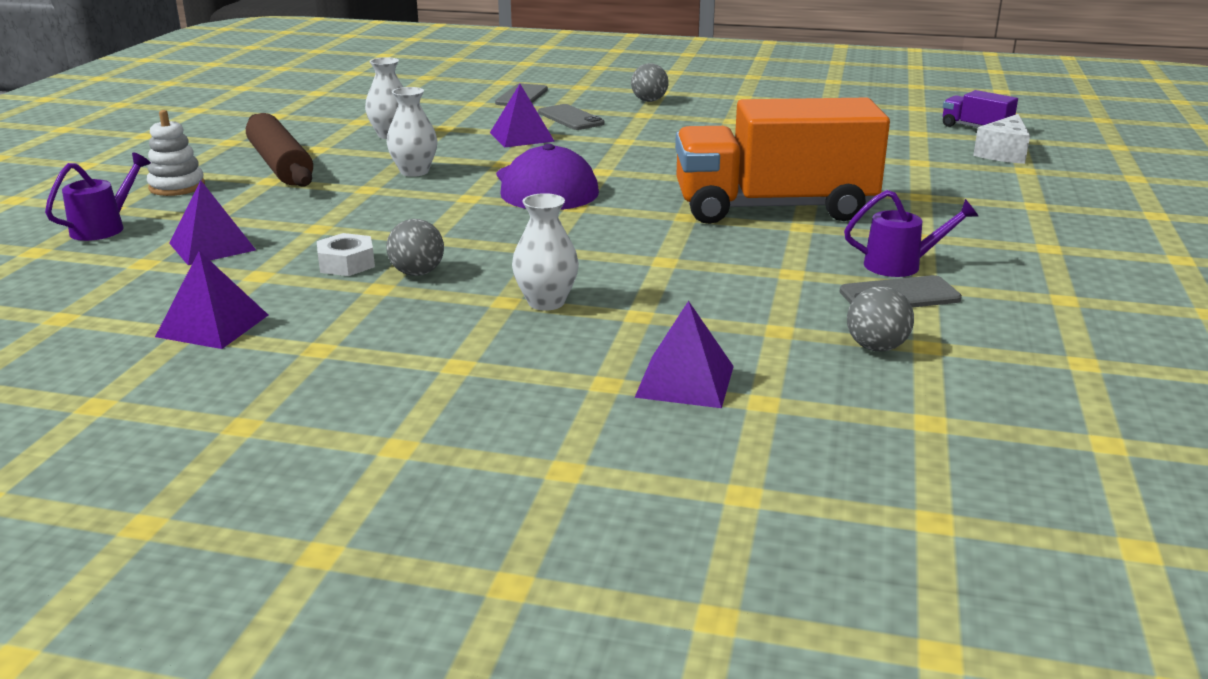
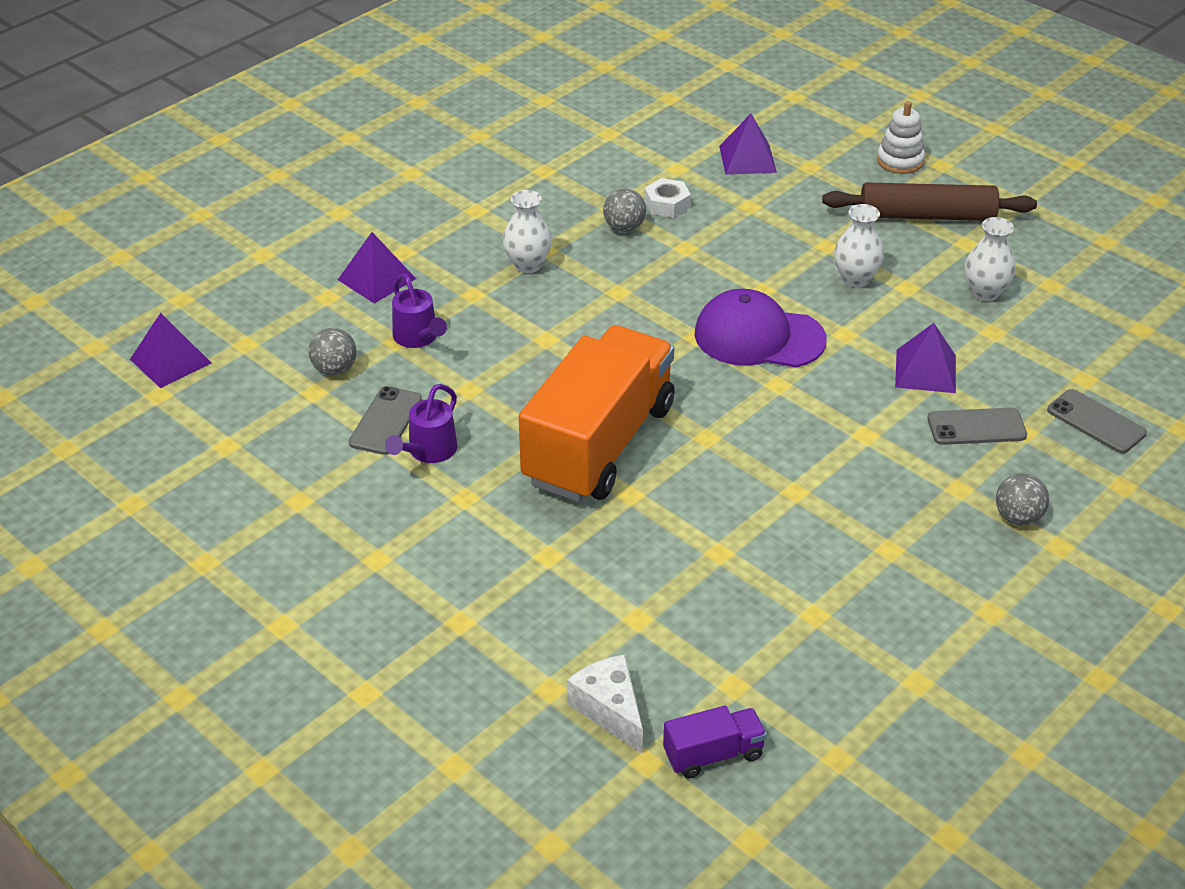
camera: 120 degrees right, 15 degrees up
(104, 228) = (823, 123): purple watering can -> purple watering can (418, 338)
(212, 325) = (610, 142): purple pyramid -> purple pyramid (170, 361)

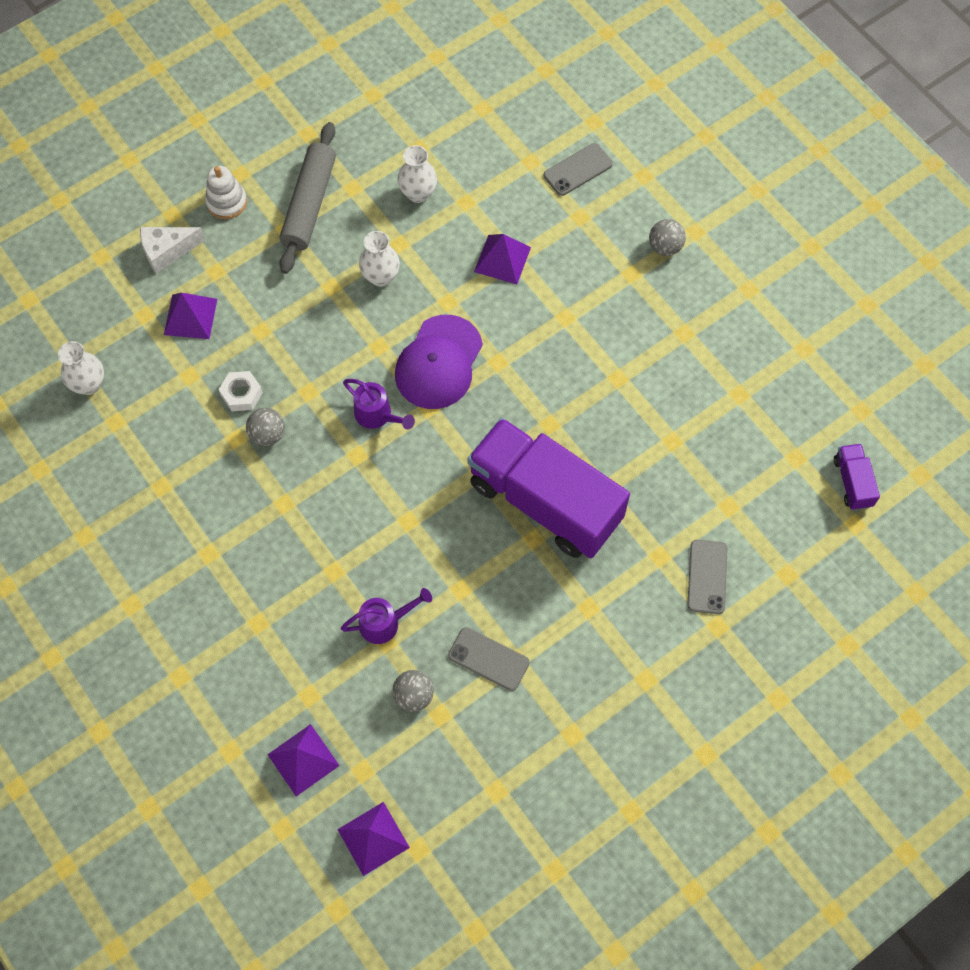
camera: 80 degrees left, 25 degrees up
(376, 279) = (293, 650): purple pyramid -> purple pyramid (303, 760)
(428, 451) = (531, 629): purple watering can -> purple watering can (377, 415)
(528, 265) = (302, 521): white vase -> white vase (89, 384)
(599, 444) = (545, 501): orange truck -> purple truck
(609, 710) = (809, 539): white cheese -> white cheese (167, 251)
(927, 216) = (309, 204): brown rolling pin -> grey rolling pin
(976, 427) = (570, 244): grey phone -> grey phone (707, 577)

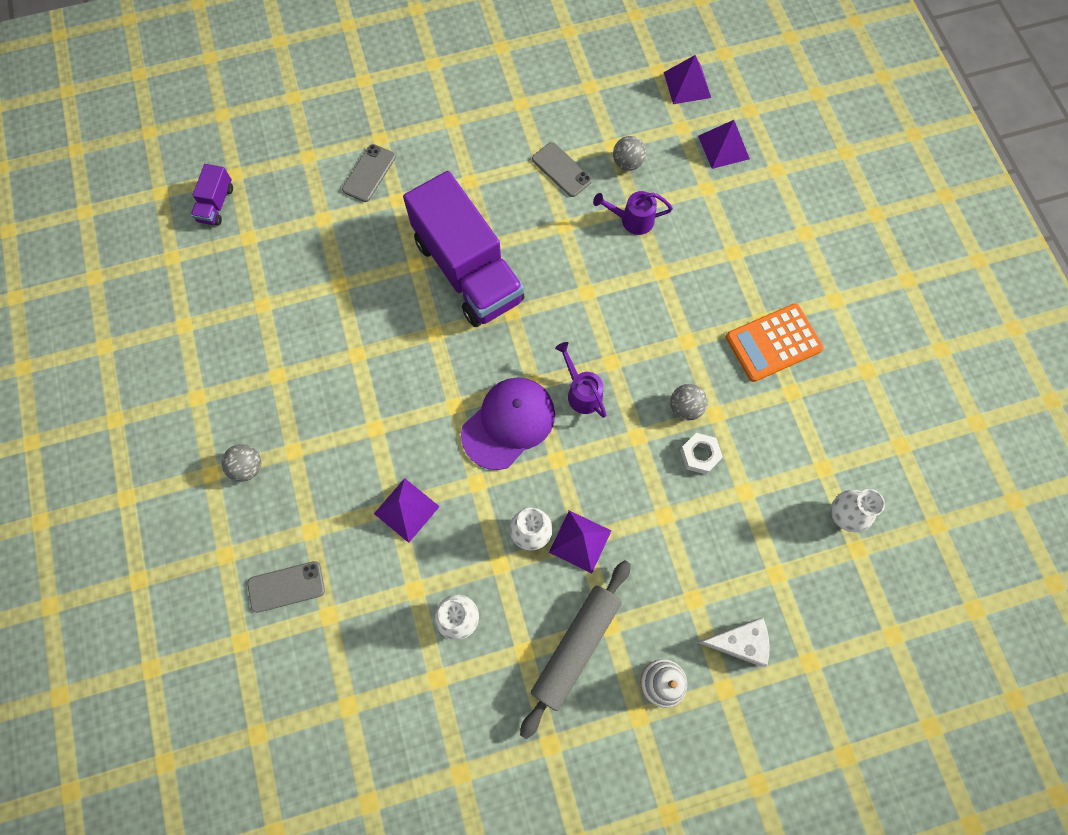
camera: 160 degrees left, 5 degrees up
(190, 316) = (730, 555): purple pyramid -> purple pyramid (580, 541)
(191, 532) = (773, 343): none -> orange calculator

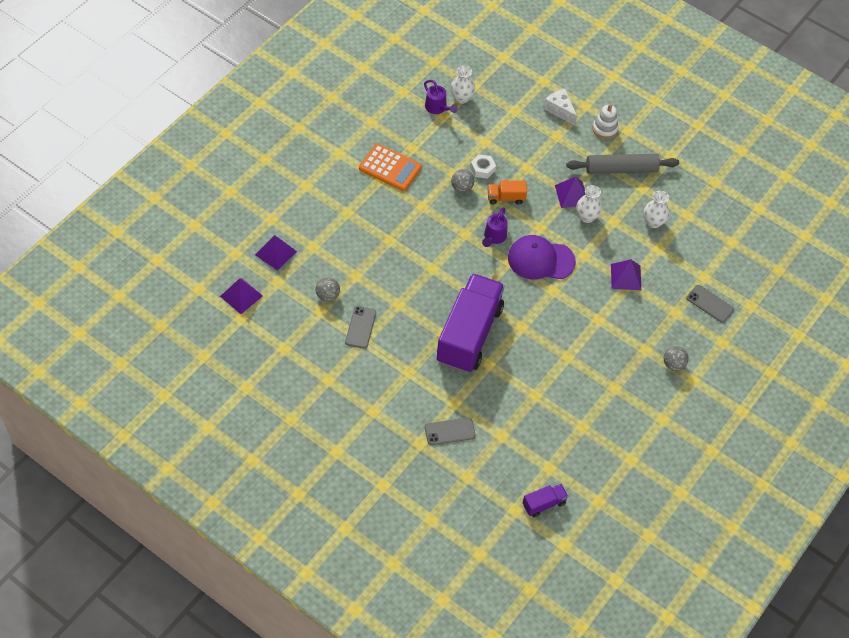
camera: 130 degrees left, 15 degrees down
(632, 220) = (366, 272): purple watering can -> purple watering can (437, 108)
(632, 451) = (506, 198): none -> orange truck

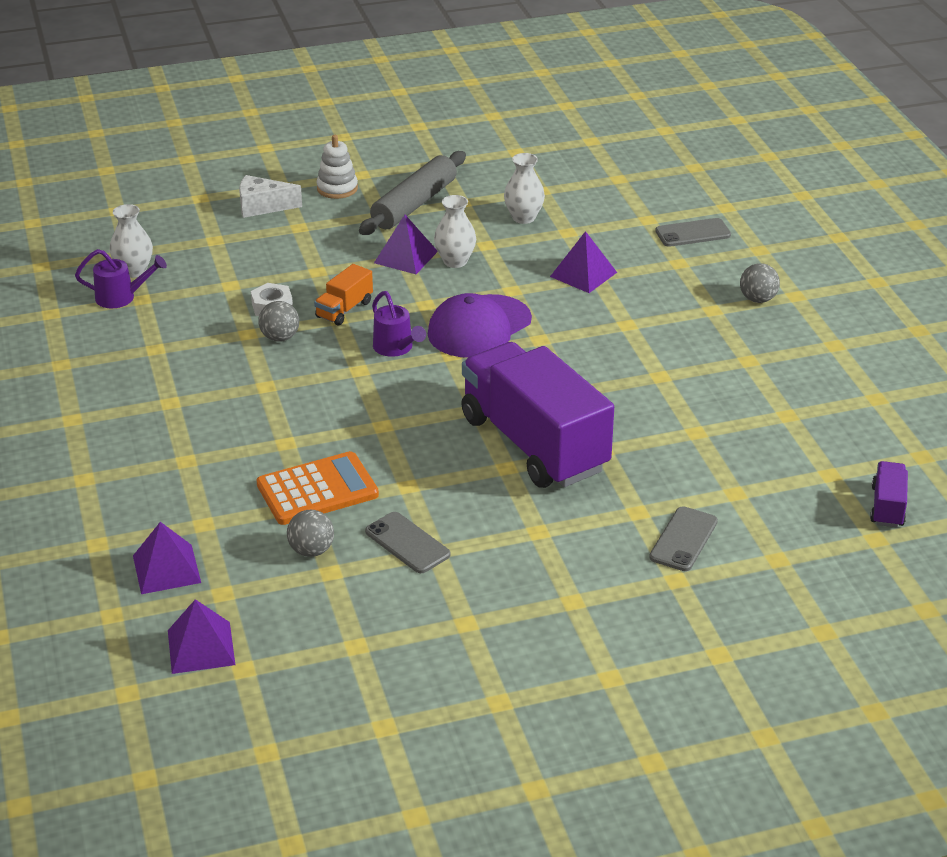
camera: 50 degrees left, 20 degrees down
(390, 168) = (163, 384): orange calculator -> orange calculator (317, 490)

